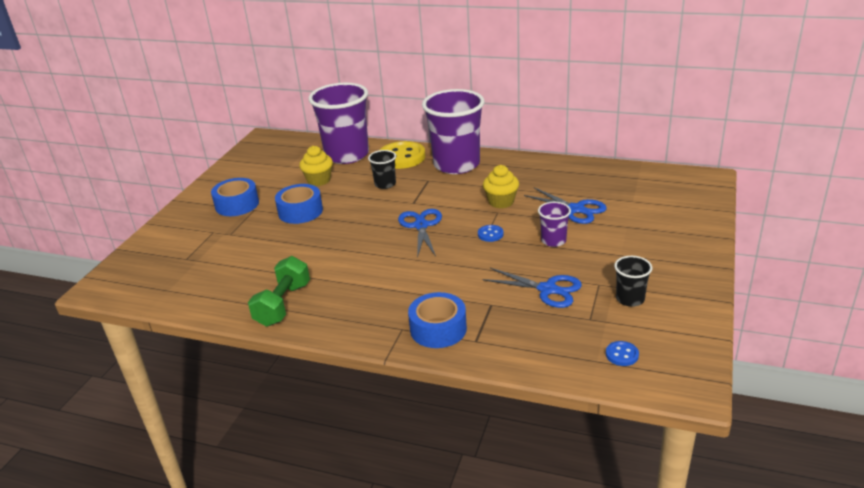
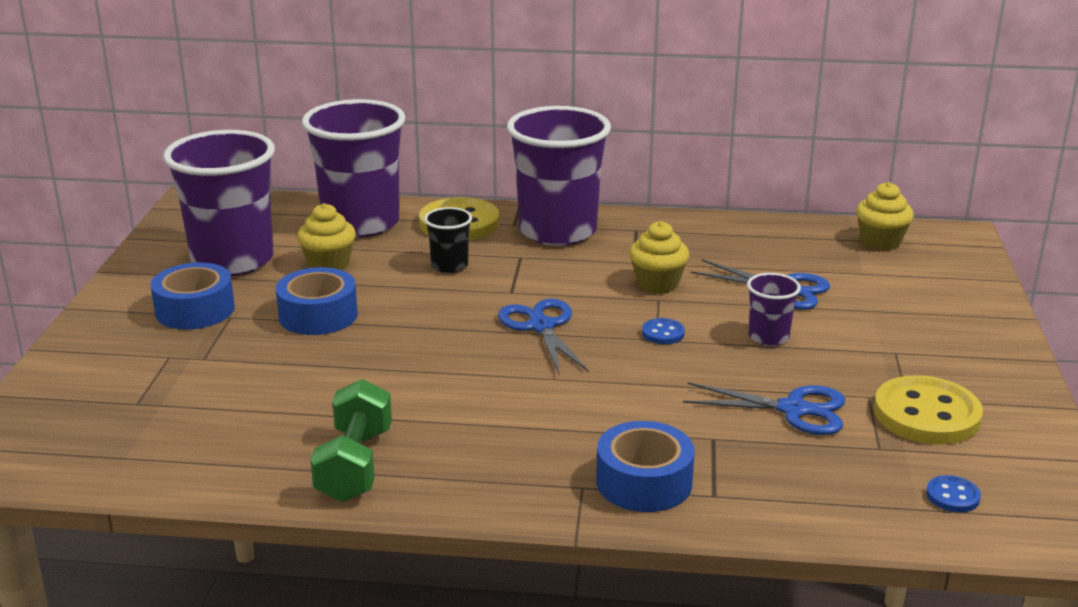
camera: 15 degrees left, 5 degrees down
(268, 175) = (233, 260): none -> purple cup
(630, 299) = (926, 414): black cup -> yellow button
(653, 180) = (880, 242): none -> yellow cupcake

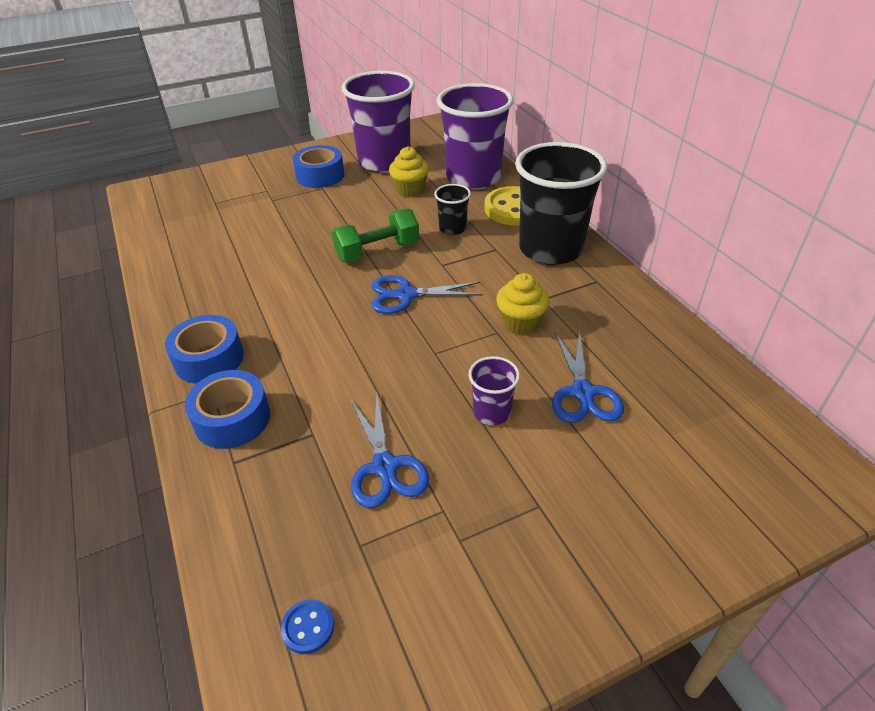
camera: 60 degrees right, 15 degrees up
(318, 315) = (347, 212): blue tape -> blue tape (209, 359)
(355, 465) = (191, 292): green dumbbell -> green dumbbell (377, 251)
(541, 327) = (406, 295): blue scissors -> blue scissors turned 135 degrees counterclockwise
(558, 231) = (550, 249): purple cup -> black cup
(663, 333) = (446, 353): blue button -> none
(880, 242) = (751, 427): yellow cupcake -> none
(926, 414) = (440, 564): yellow button -> none

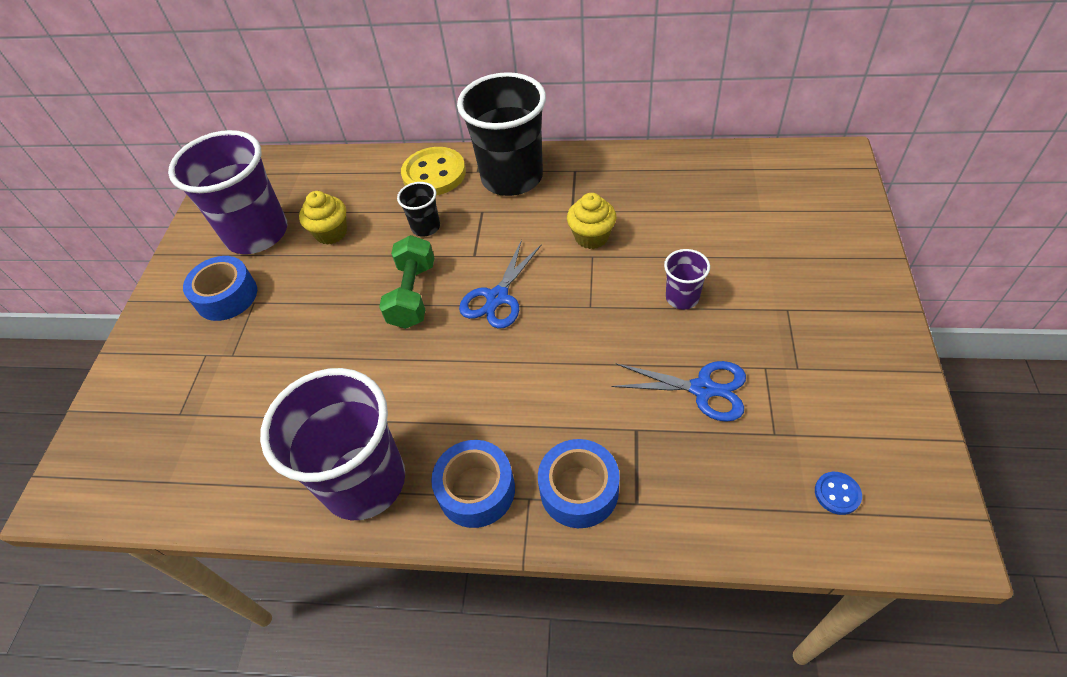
camera: 55 degrees left, 10 degrees up
(473, 178) = (357, 180): purple cup -> purple cup (364, 481)
(583, 392) = (693, 236): blue scissors -> none

